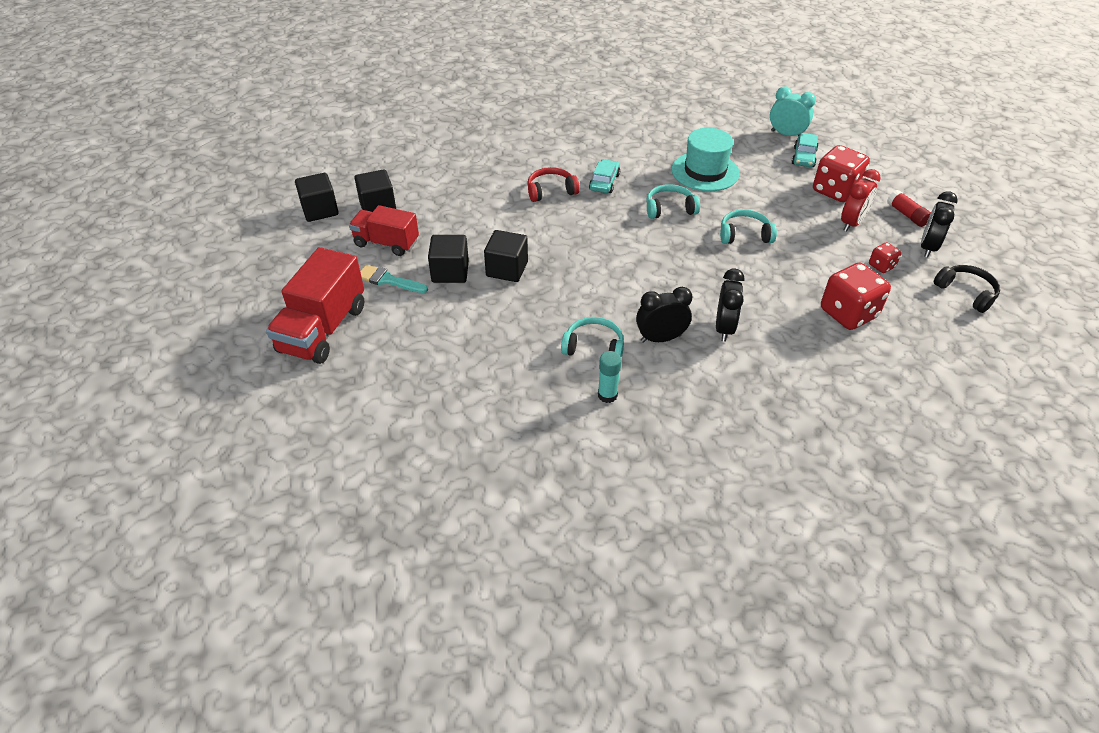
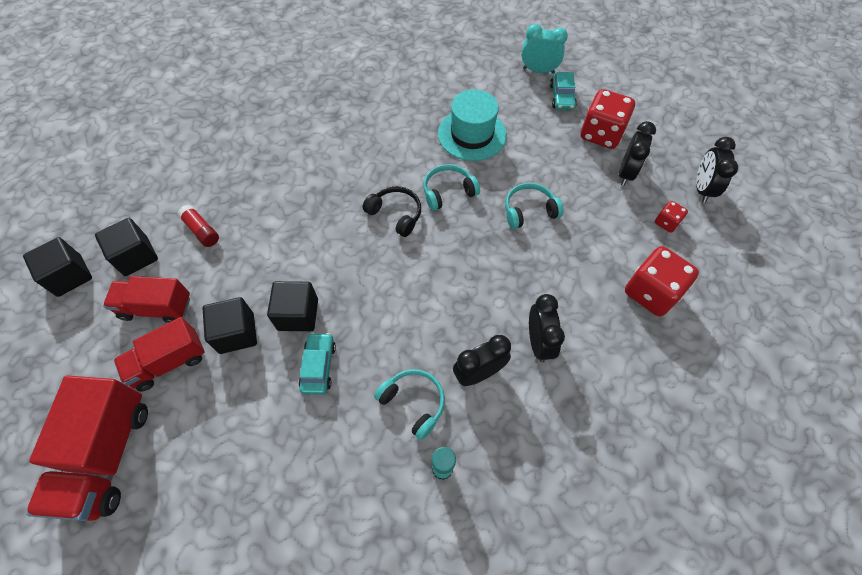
camera: 15 degrees left, 15 degrees up
(388, 280) = (169, 362): turquoise brush -> red truck
(551, 191) = (322, 193): red headphones -> none
(593, 347) = (413, 403): turquoise headphones -> turquoise headphones turned 45 degrees clockwise
(604, 182) = (374, 169): turquoise car -> turquoise car (318, 366)
(851, 223) = (626, 173): red clock -> black clock
(906, 215) = (673, 151): red glue stick -> red glue stick (201, 230)
(966, 293) = (749, 239): black headphones -> black headphones (395, 214)

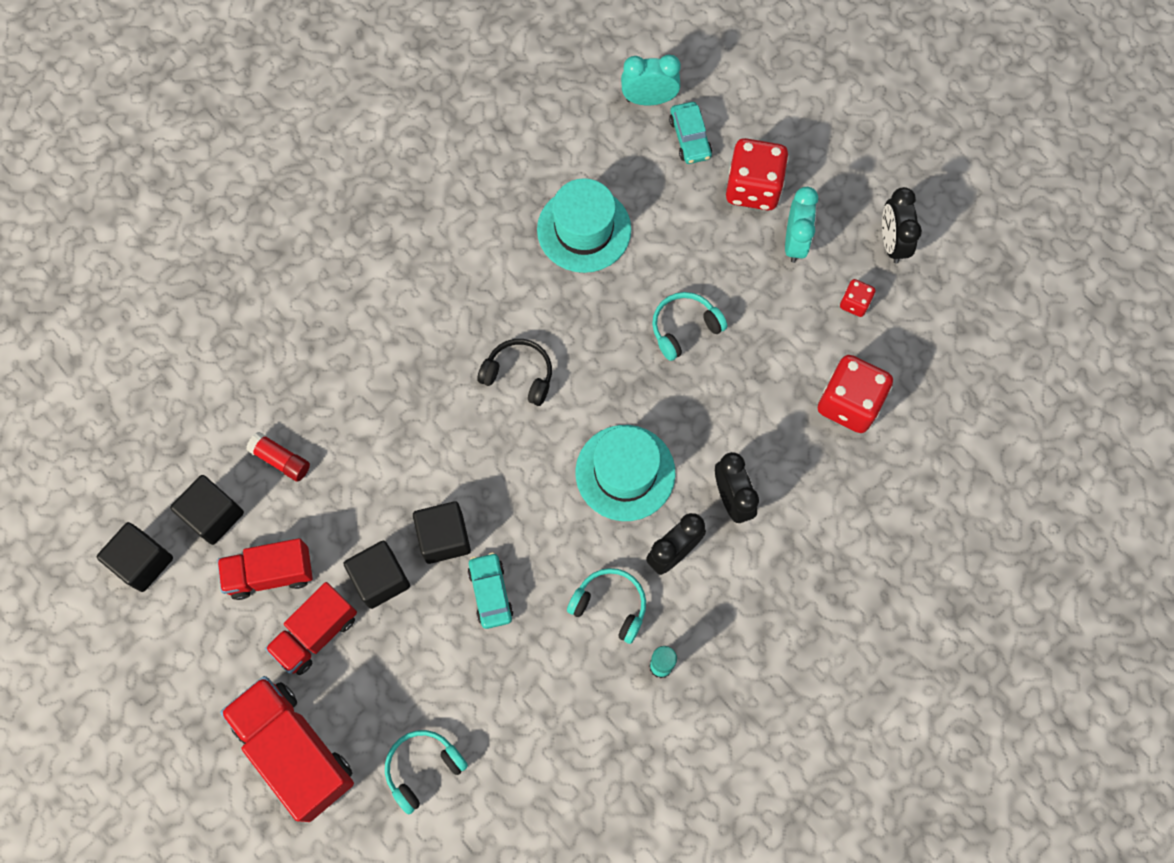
camera: 15 degrees left, 10 degrees up
(107, 455) = (295, 751): red truck -> red truck turned 150 degrees clockwise
(448, 192) = (576, 326): turquoise headphones -> turquoise headphones (423, 768)
(456, 301) = (625, 473): none -> turquoise hat
(626, 173) = (795, 242): black clock -> turquoise clock

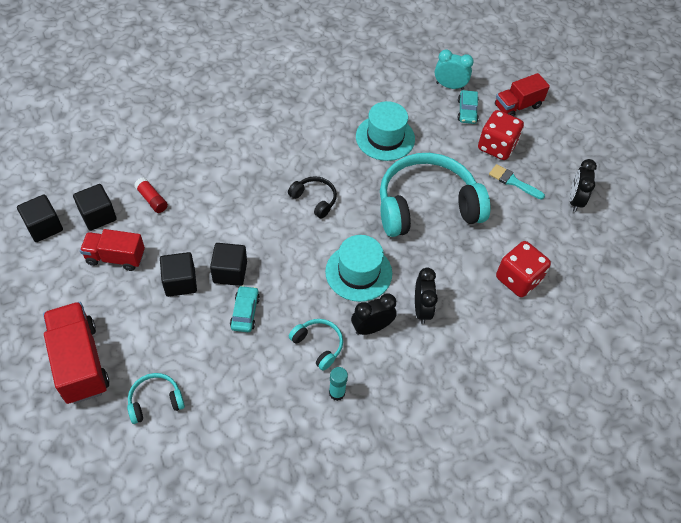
camera: 15 degrees right, 15 degrees down
(316, 633) = (126, 299): red truck -> red truck (517, 106)
(684, 328) = (427, 206): turquoise headphones -> turquoise headphones, size x2.28
(795, 242) = (513, 181): turquoise clock -> turquoise brush
(854, 303) = (540, 225): red dice -> none

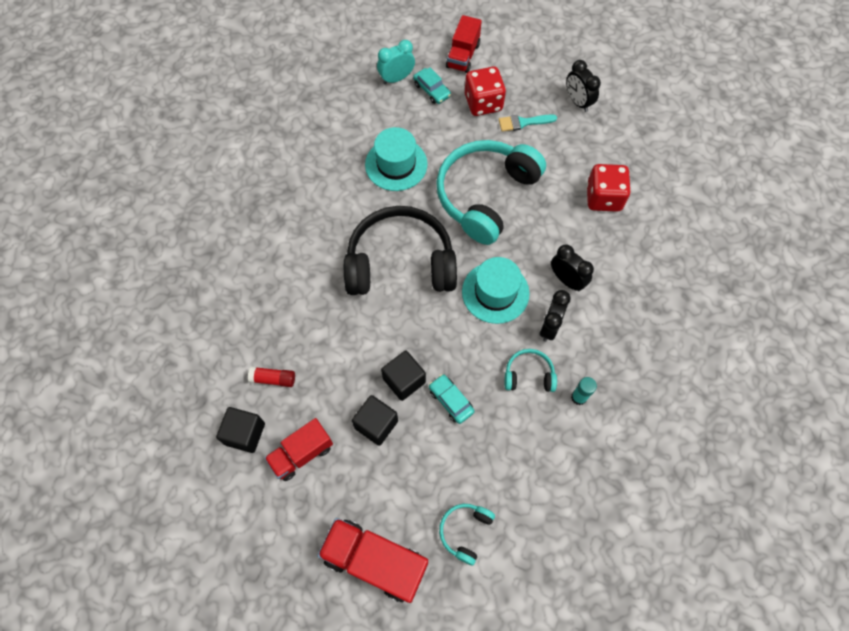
camera: 40 degrees left, 10 degrees up
(44, 227) = (210, 486): black cube -> none
(314, 200) = (400, 263): black headphones -> black headphones, size x2.28

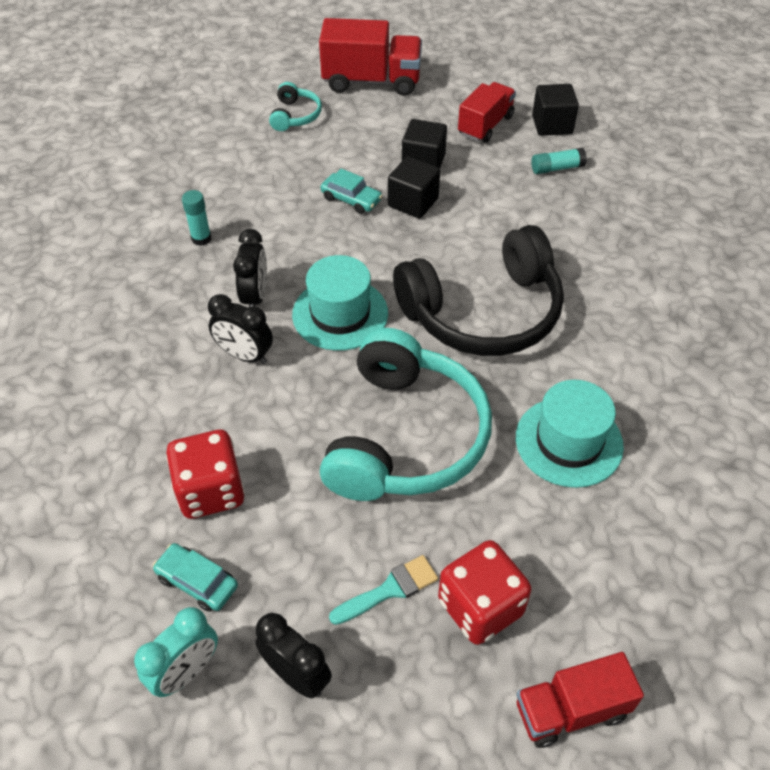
camera: 160 degrees right, 15 degrees down
(273, 379) = (557, 168): red glue stick -> turquoise glue stick
(396, 78) = (667, 605): turquoise clock -> turquoise clock (186, 672)
(431, 90) = (588, 602): turquoise car -> turquoise car (197, 582)
(463, 56) = (571, 710): red truck -> red truck turned 105 degrees counterclockwise
(529, 375) = (268, 243): turquoise headphones -> none

